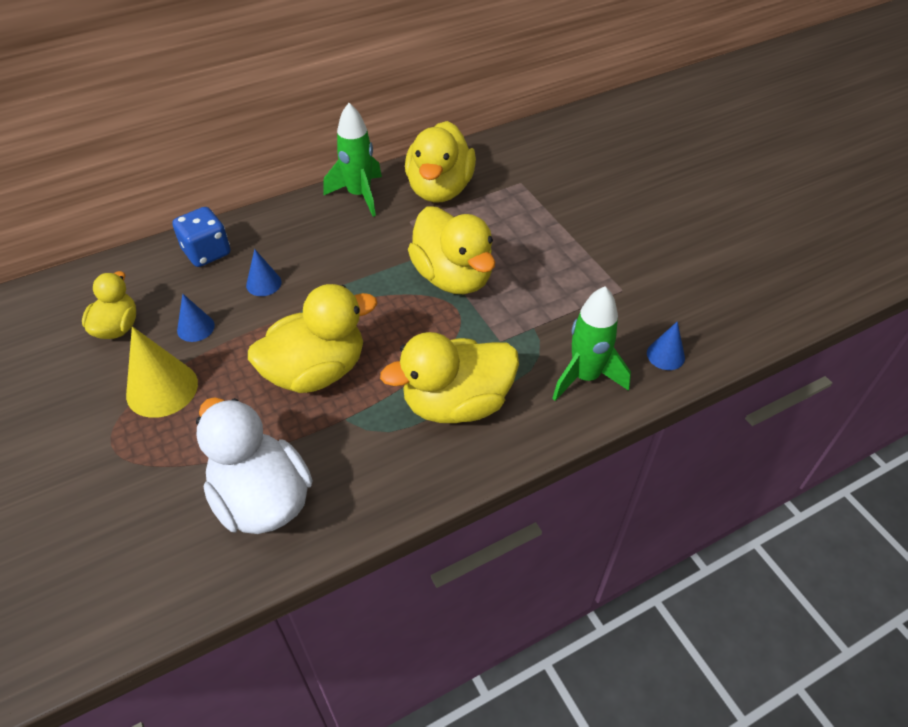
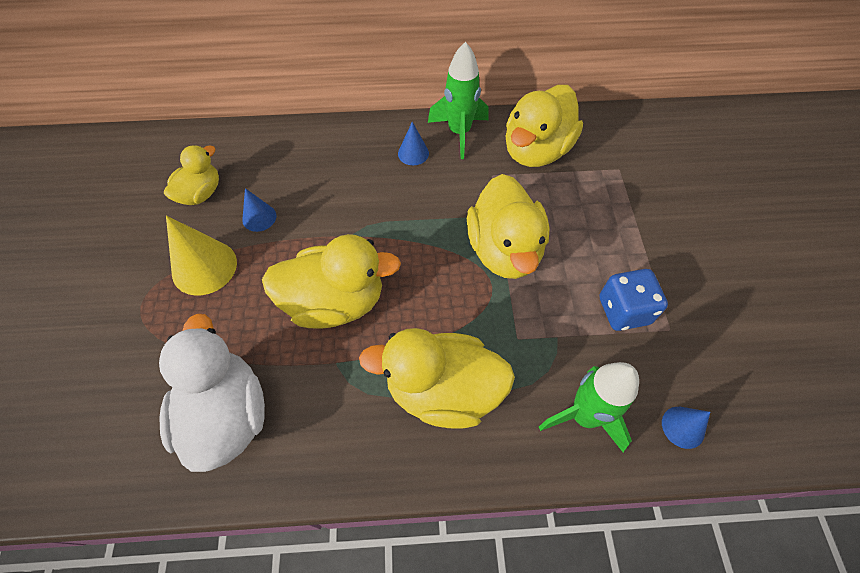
camera: 25 degrees right, 10 degrees up
(207, 252) = (304, 146): blue dice -> blue dice (624, 310)
(263, 283) = (334, 194): blue cone -> blue cone (413, 153)

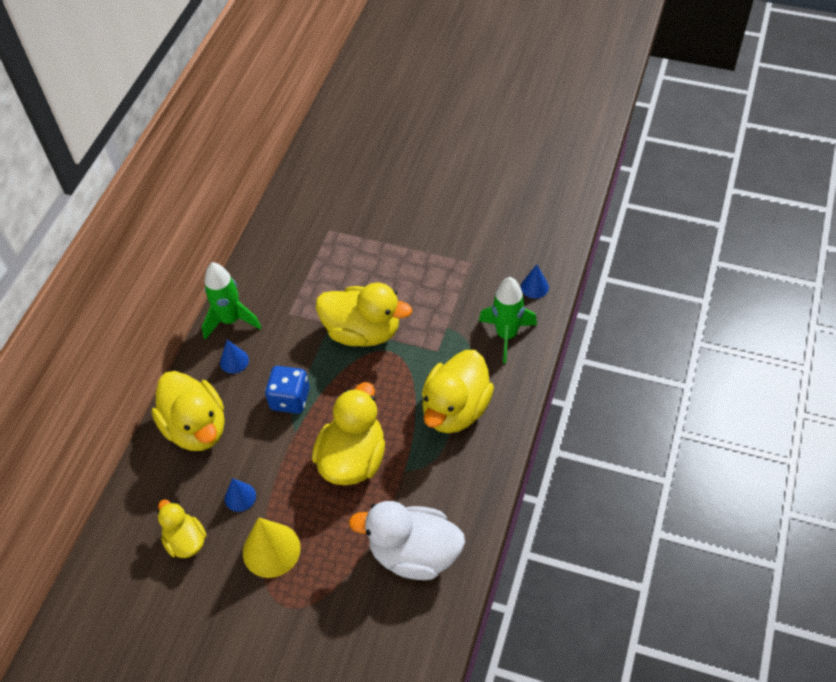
camera: 65 degrees left, 5 degrees down
(536, 150) = (281, 274): yellow duck -> yellow duck (196, 427)
(624, 310) = (445, 281): blue dice -> blue dice (290, 399)

